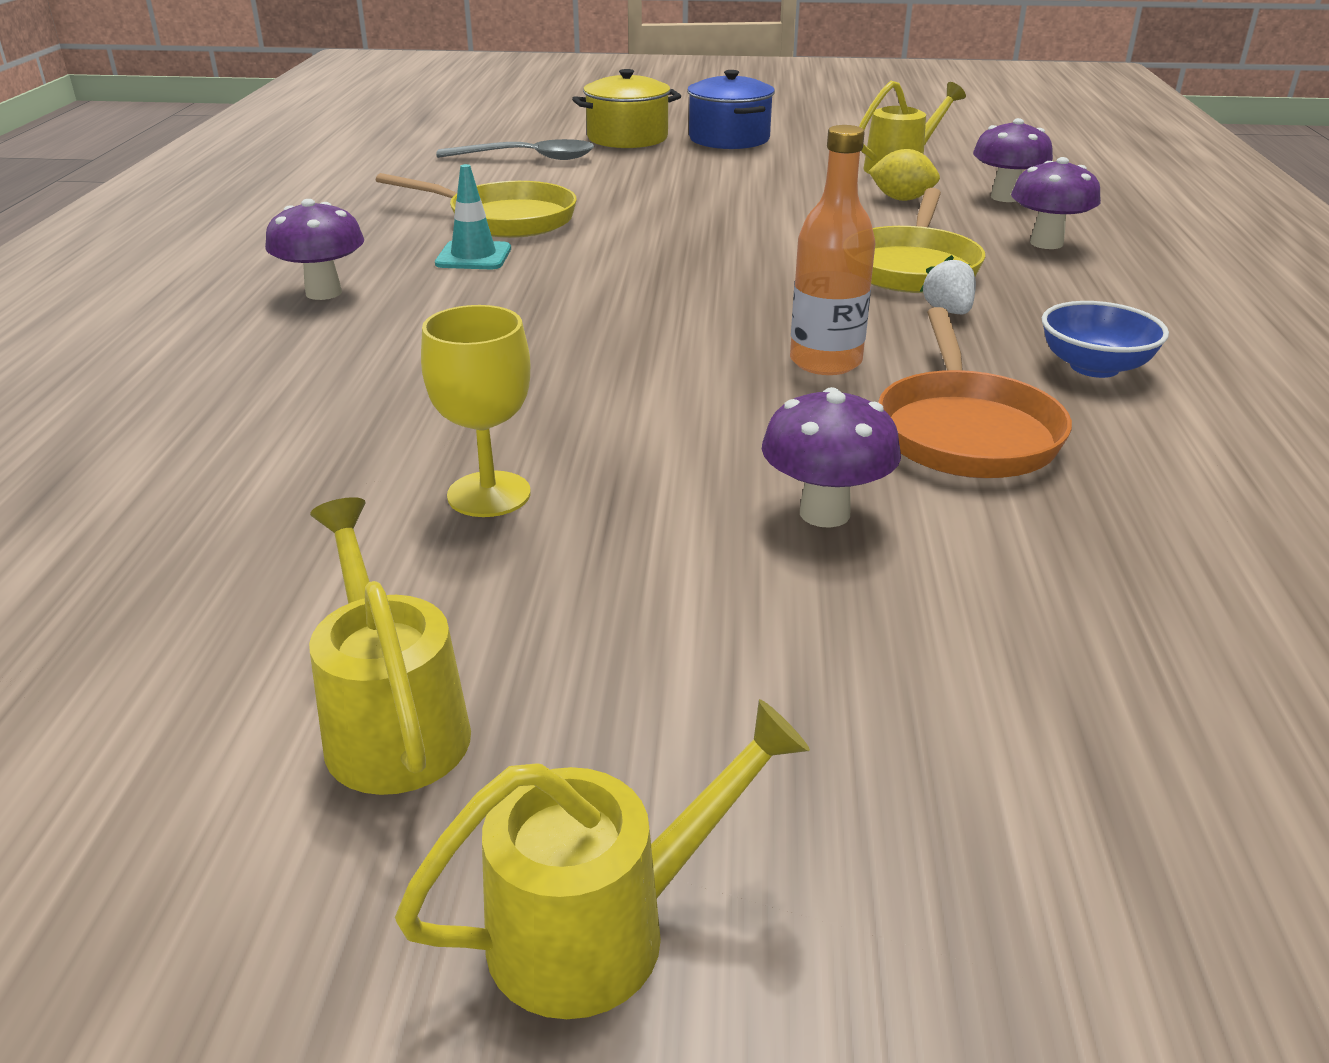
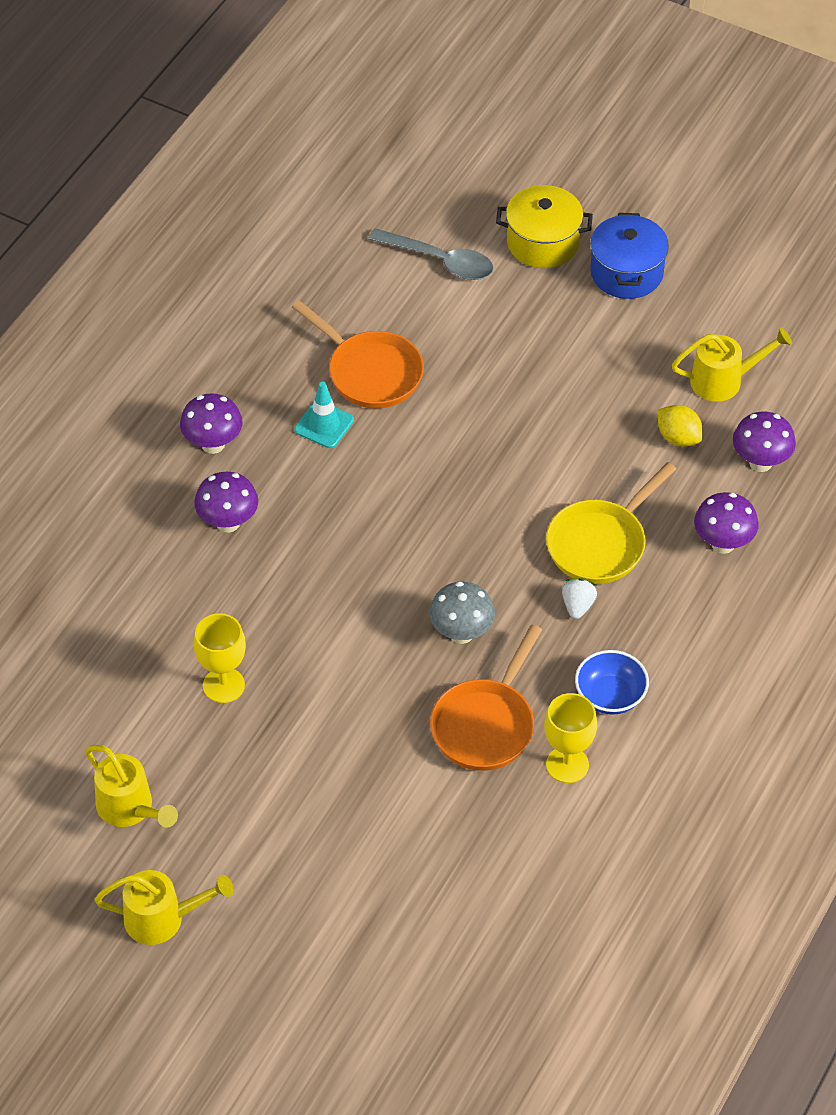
camera: 25 degrees right, 20 degrees up
(392, 722) = (130, 809): yellow watering can -> yellow watering can turned 135 degrees clockwise
(505, 219) = (370, 372): yellow pan -> orange pan
(824, 513) = (368, 758): purple mushroom -> purple mushroom (228, 523)
(825, 362) = (461, 633): orange bottle -> grey mushroom
(1134, 439) = (567, 764): none -> yellow goblet

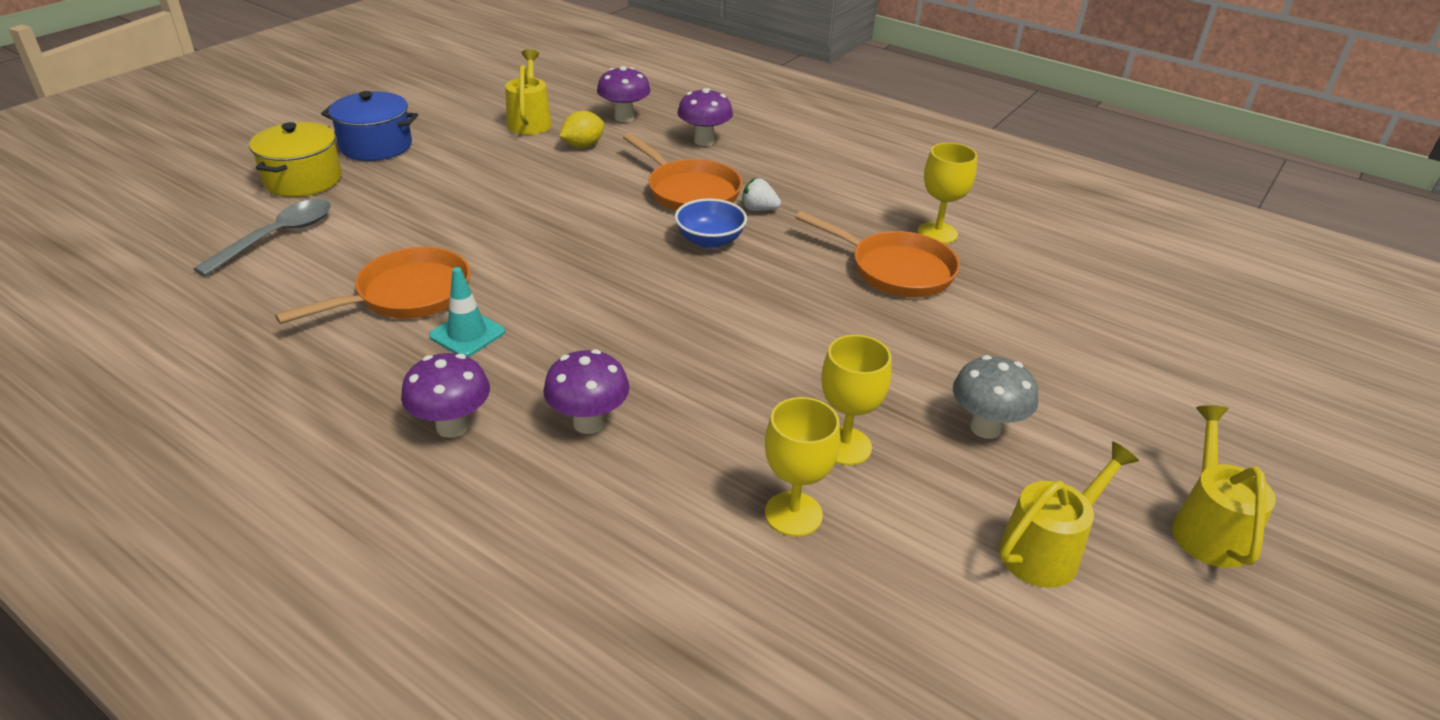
camera: 85 degrees left, 15 degrees down
(148, 655) = (793, 514): none -> yellow goblet
(461, 633) = (783, 272): grey mushroom -> grey mushroom (985, 428)
(600, 543) = (689, 191): yellow pan -> orange pan
(610, 696) = (861, 205): blue bowl -> blue bowl (710, 240)

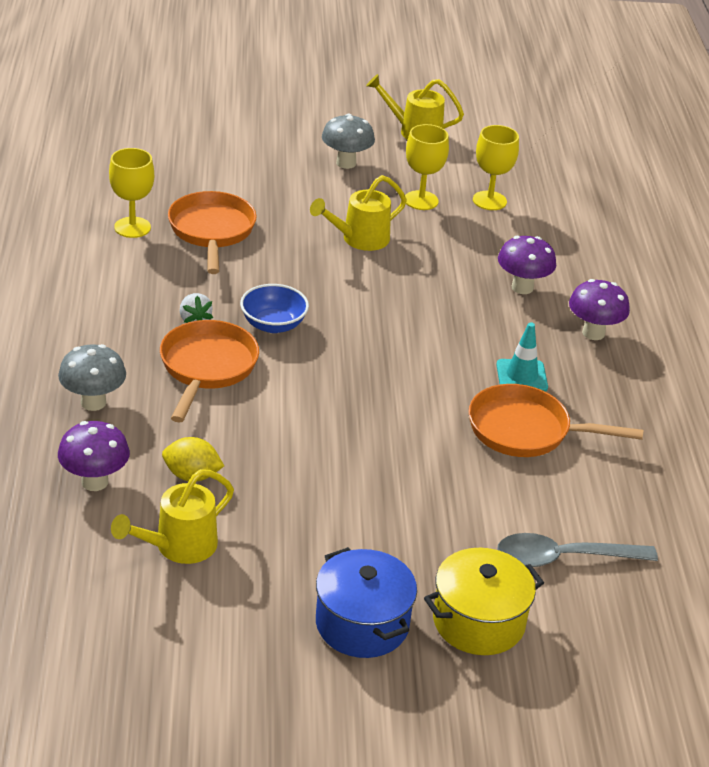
camera: 130 degrees left, 0 degrees up
(704, 141) = (93, 402): purple mushroom -> grey mushroom
(1207, 527) = (341, 96): yellow watering can -> yellow watering can (359, 239)

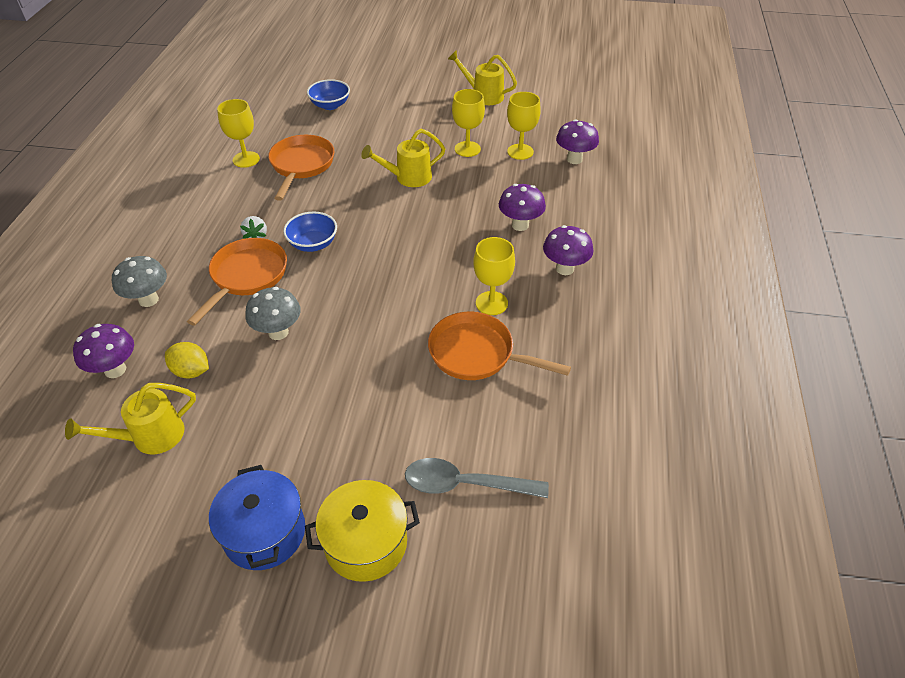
camera: 15 degrees right, 10 degrees up
(213, 152) = (330, 105): none -> blue bowl
(346, 163) = (422, 117): grey mushroom -> grey mushroom (278, 332)
(521, 376) = (491, 303): turquoise traffic cone -> yellow goblet
(560, 207) = (574, 159): none -> purple mushroom

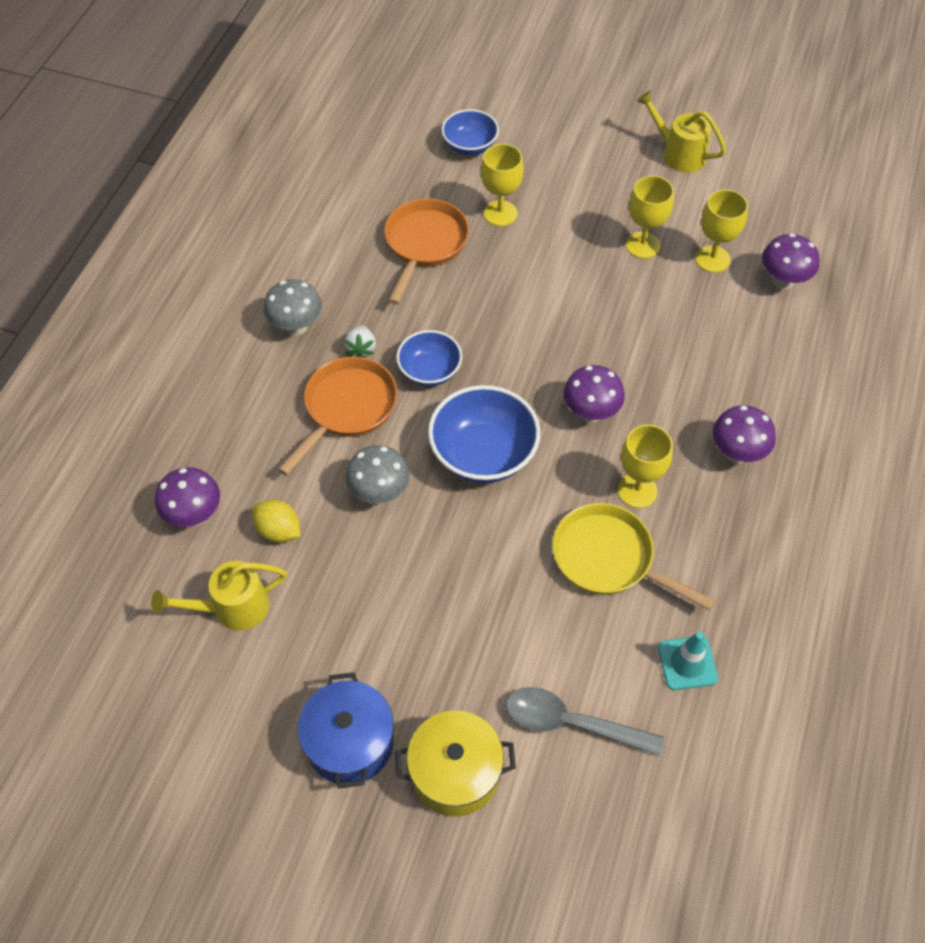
camera: 10 degrees right, 10 degrees up
(148, 300) = (232, 425): grey mushroom -> grey mushroom (296, 327)
(246, 159) = (355, 225): yellow goblet -> yellow goblet (500, 213)
(363, 294) = (483, 454): none -> blue bowl
(407, 177) = (558, 283): yellow watering can -> none
(477, 354) = (609, 559): orange pan -> yellow pan
(520, 225) = (692, 378): purple mushroom -> purple mushroom (590, 413)
(556, 421) = (687, 663): none -> turquoise traffic cone

